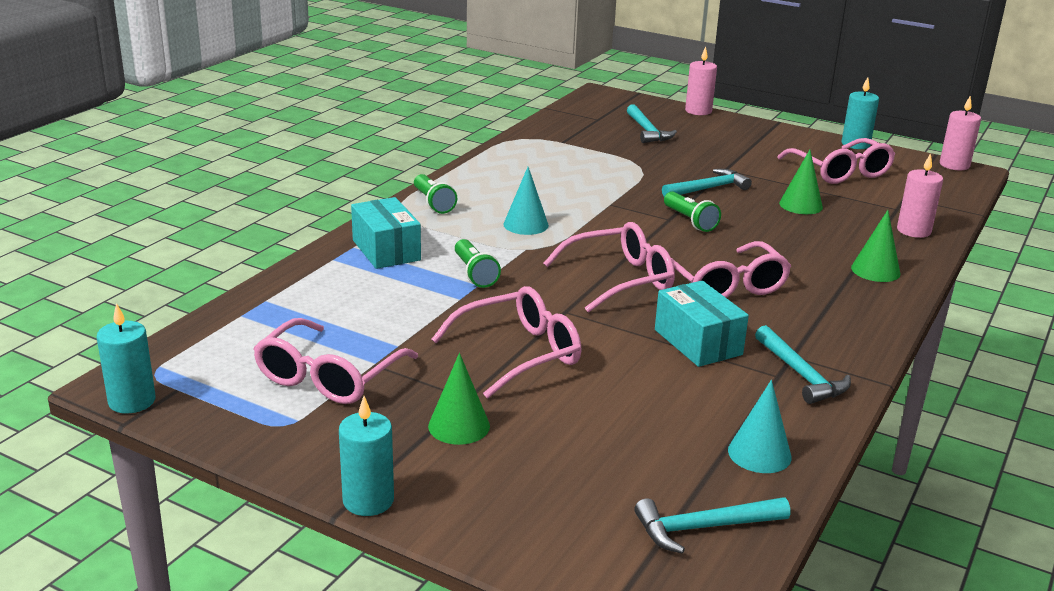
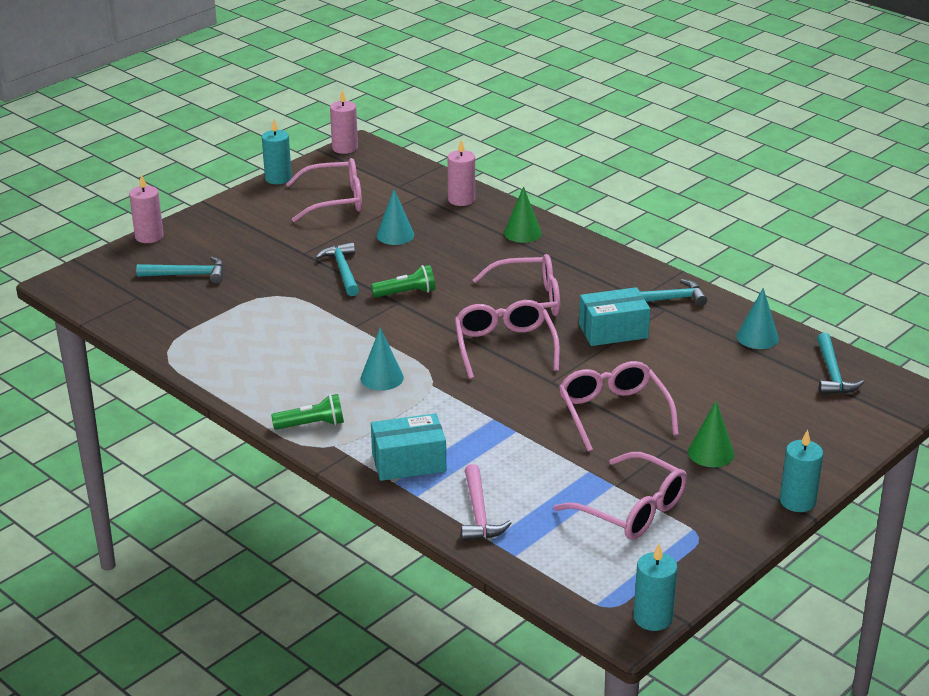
camera: 75 degrees left, 5 degrees up
(308, 291) = (478, 513): none -> pink hammer
(474, 274) = (472, 418): green flashlight -> none
(801, 205) = (395, 235): green cone -> turquoise cone

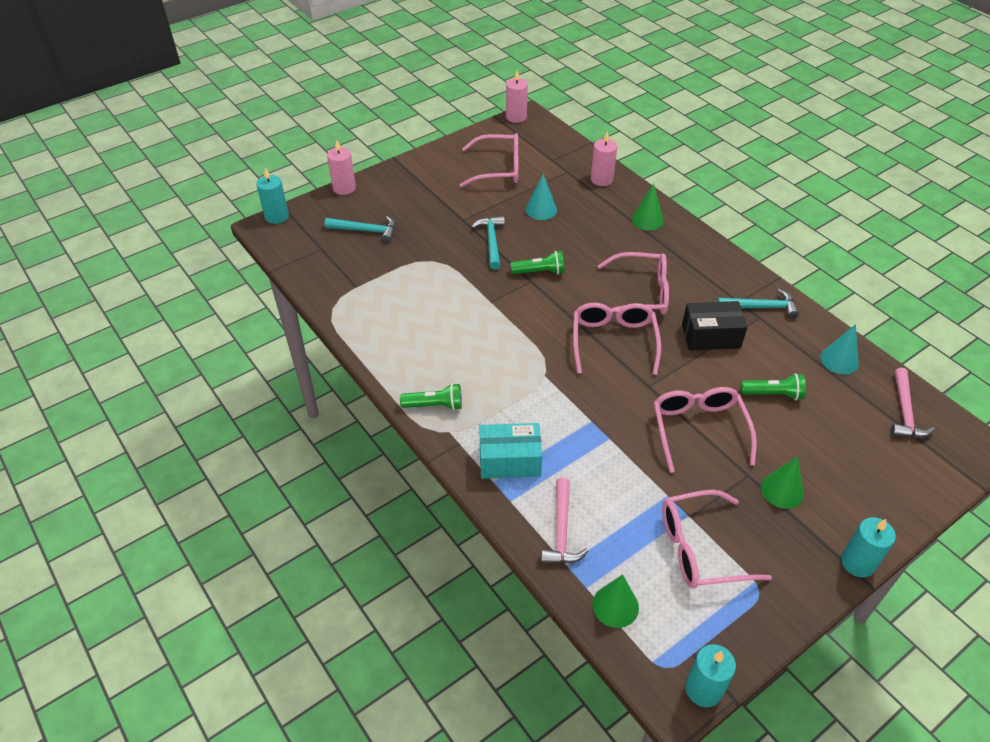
camera: 10 degrees right, 15 degrees up
(278, 178) = (457, 141): turquoise candle -> turquoise candle (277, 216)
(382, 378) = (503, 361): turquoise cone -> none
(549, 566) = (615, 606): none -> green cone
(613, 331) = (710, 336): turquoise box -> black box
(631, 510) = (700, 548): pink glasses -> pink glasses turned 120 degrees clockwise
(689, 374) = (773, 394): none -> green flashlight
(832, 373) = (904, 412): turquoise hammer -> pink hammer

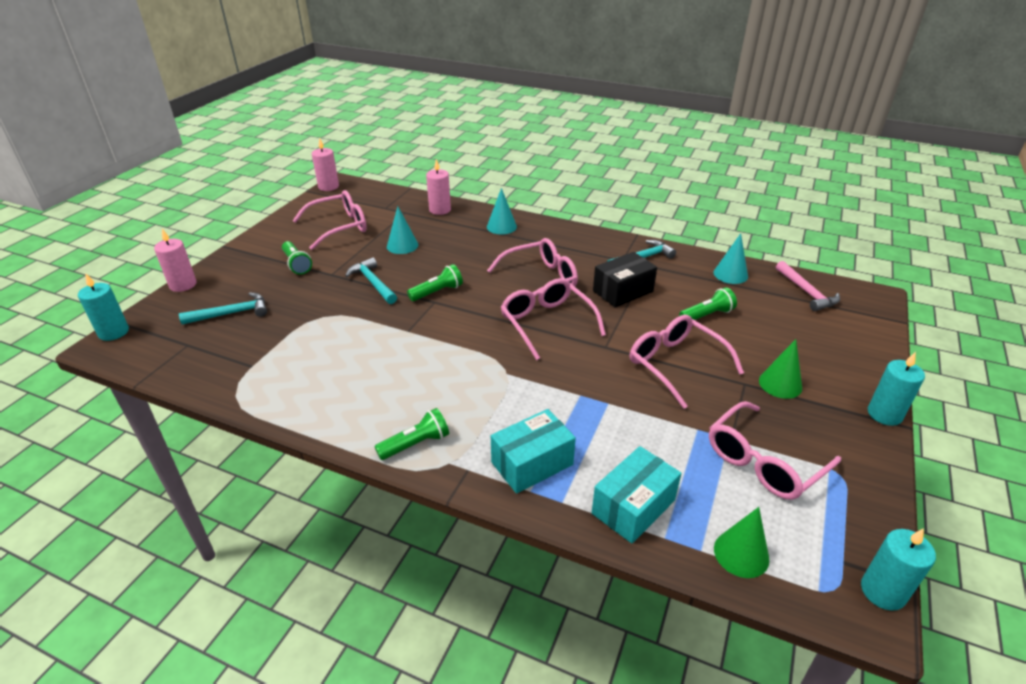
camera: 30 degrees left, 10 degrees down
(441, 199) = (297, 264): none -> green flashlight
(561, 531) = (633, 507): pink hammer -> turquoise box
(647, 220) = (501, 226): green cone -> turquoise cone

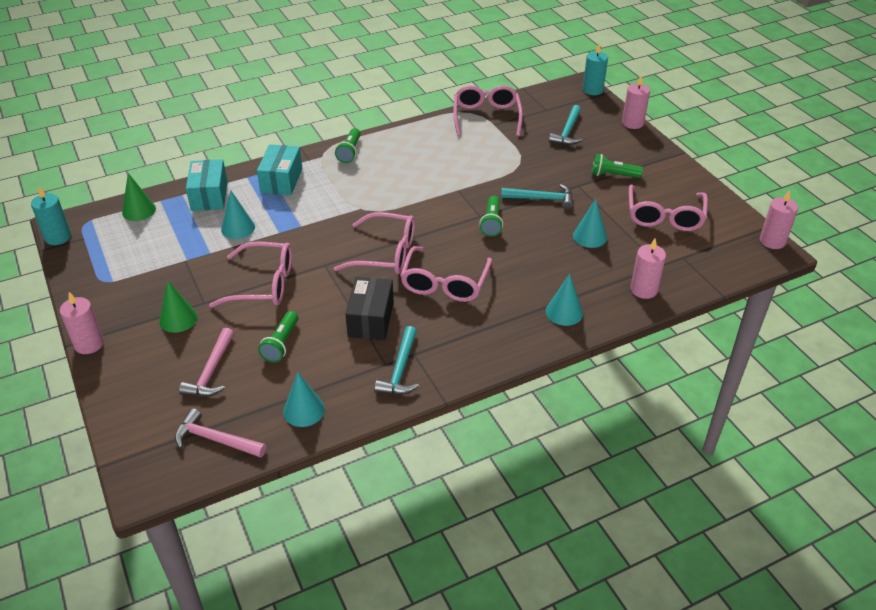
camera: 130 degrees right, 5 degrees up
(643, 437) = (238, 228): none -> turquoise cone
(764, 461) = (155, 259): pink glasses -> pink glasses (486, 117)
(779, 330) = (211, 371): none -> pink hammer
(884, 414) = (89, 344): turquoise candle -> pink candle

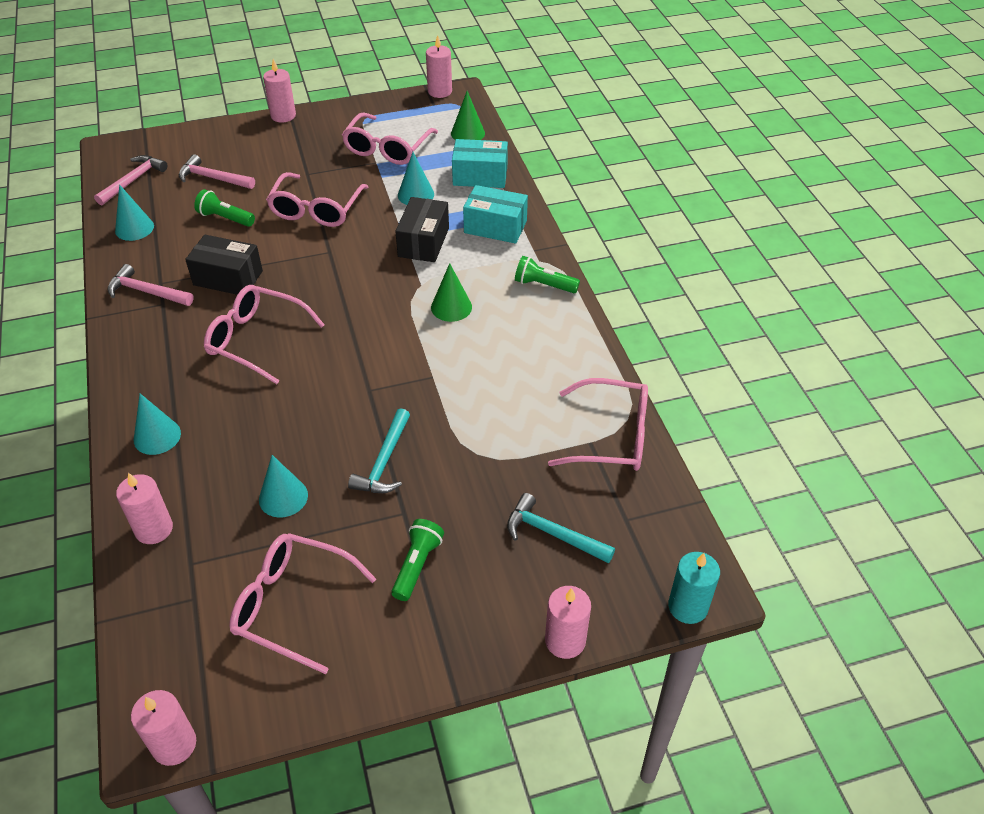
camera: 100 degrees right, 5 degrees up
(58, 237) = (440, 91): turquoise candle -> pink candle
(178, 319) = (291, 160): green cone -> green cone (451, 307)
(305, 214) = (423, 242): none -> black box
(385, 253) = (329, 298): pink glasses -> pink glasses (387, 148)
(400, 369) = (147, 292): turquoise hammer -> pink hammer
(491, 223) = (350, 399): green flashlight -> none

